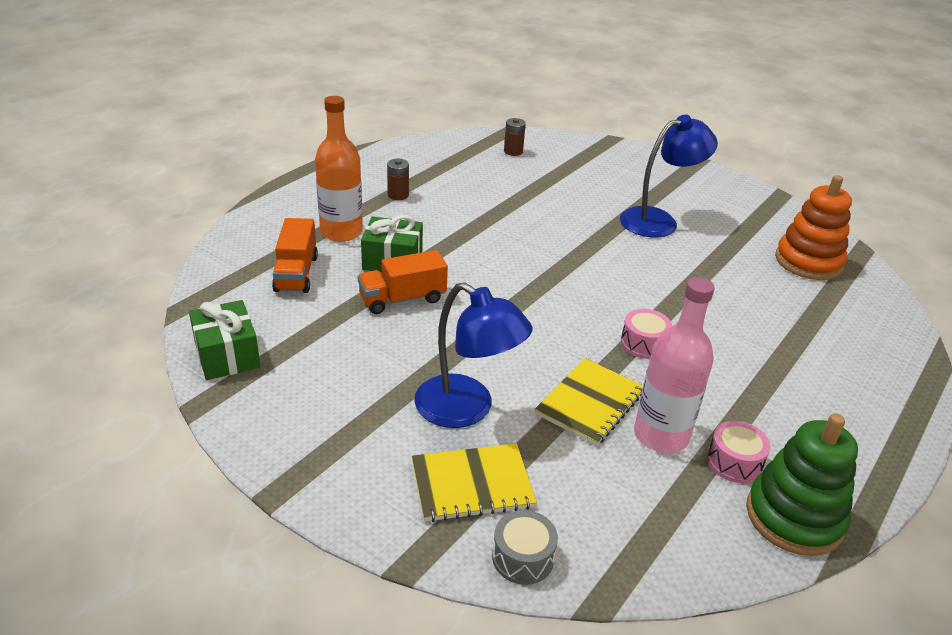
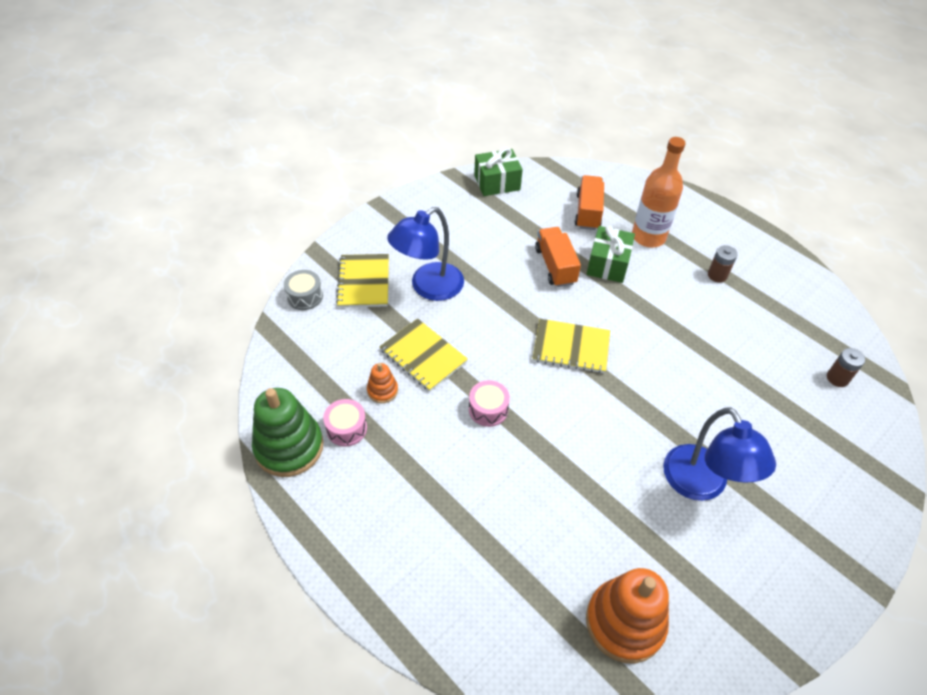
camera: 100 degrees right, 15 degrees up
(296, 273) = (588, 212): orange truck -> orange truck turned 90 degrees clockwise
(531, 287) = (571, 347): none -> yellow notebook
(661, 435) = (382, 390): pink bottle -> orange stacking toy

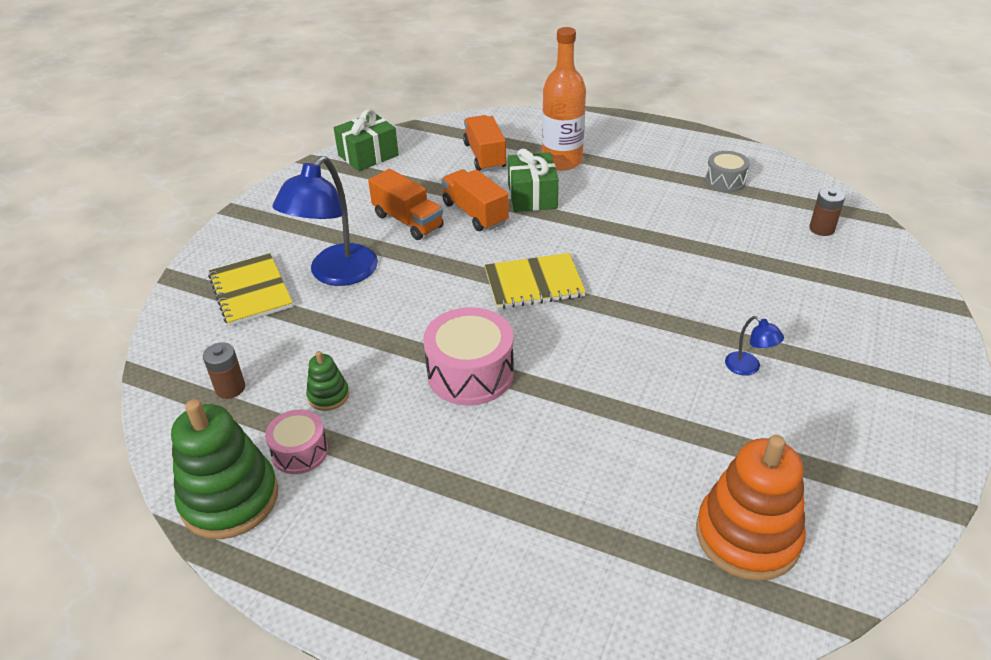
camera: 20 degrees left, 10 degrees down
(305, 296) = (179, 328): grey drum -> grey drum (725, 181)
(382, 390) = (328, 395): orange stacking toy -> green stacking toy
(423, 356) = (363, 344): yellow notebook -> none
(488, 409) = (470, 373): pink drum -> pink drum, size x1.69
(501, 256) = (408, 221): none -> orange truck
(701, 485) = (748, 368): blue lamp -> blue lamp, size x0.44
(717, 275) = (651, 175): brown battery -> brown battery (230, 388)

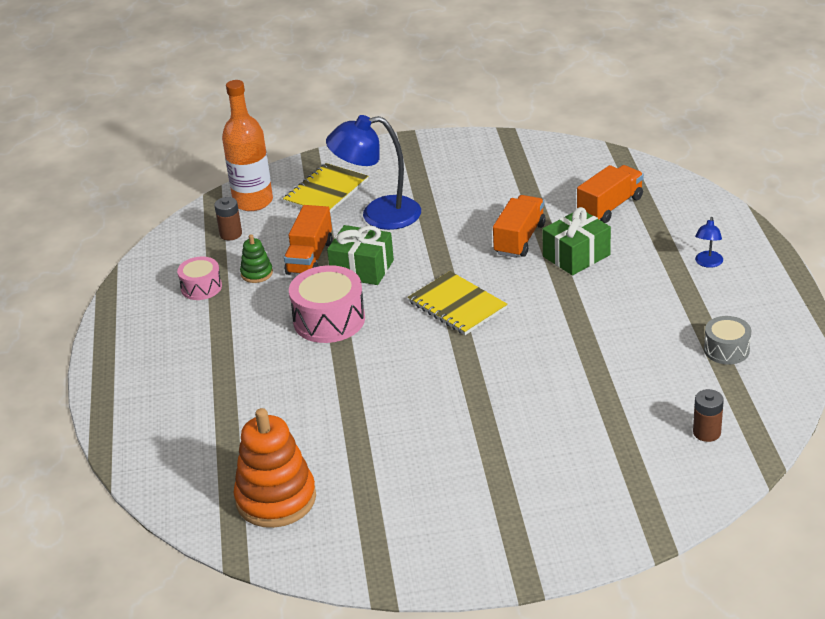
camera: 60 degrees right, 5 degrees down
(230, 499) = (146, 282): green stacking toy -> none
(368, 155) = (543, 153): green gift -> green gift (362, 269)
(408, 221) = (474, 214): orange truck -> orange truck (310, 257)
(562, 161) = (650, 248): orange bottle -> orange bottle (253, 201)
(748, 368) = (455, 447): blue lamp -> blue lamp (708, 263)

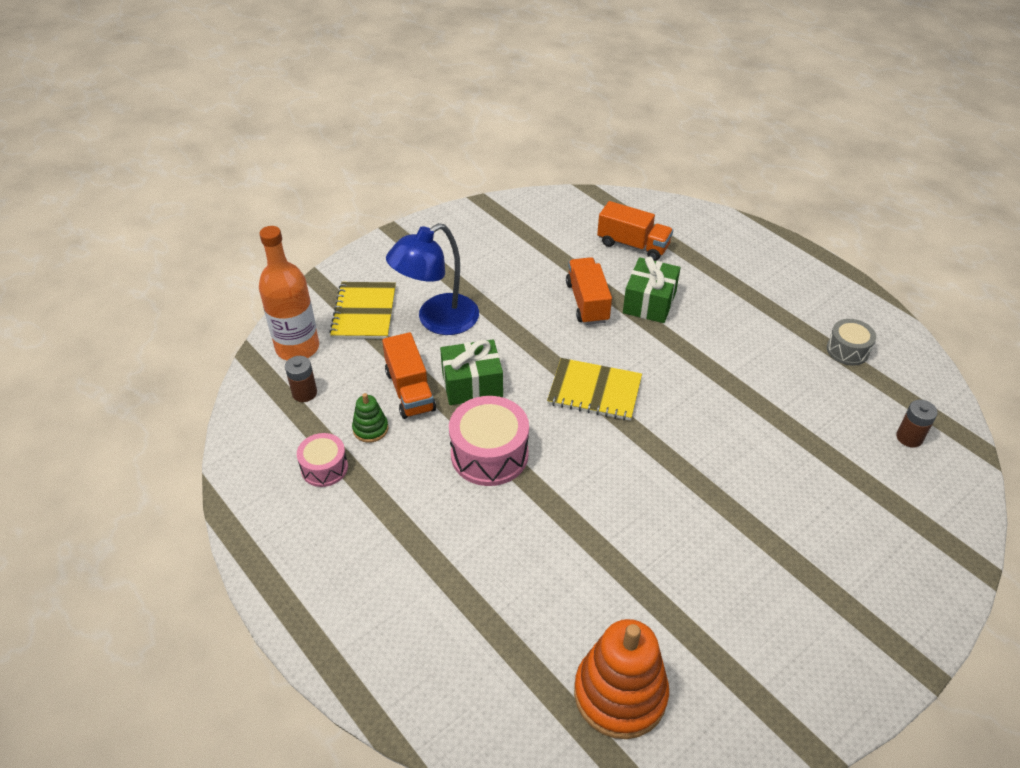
camera: 35 degrees left, 10 degrees up
(610, 207) = (633, 245): orange truck -> orange truck turned 105 degrees clockwise
(708, 263) = (757, 273): blue lamp -> none

